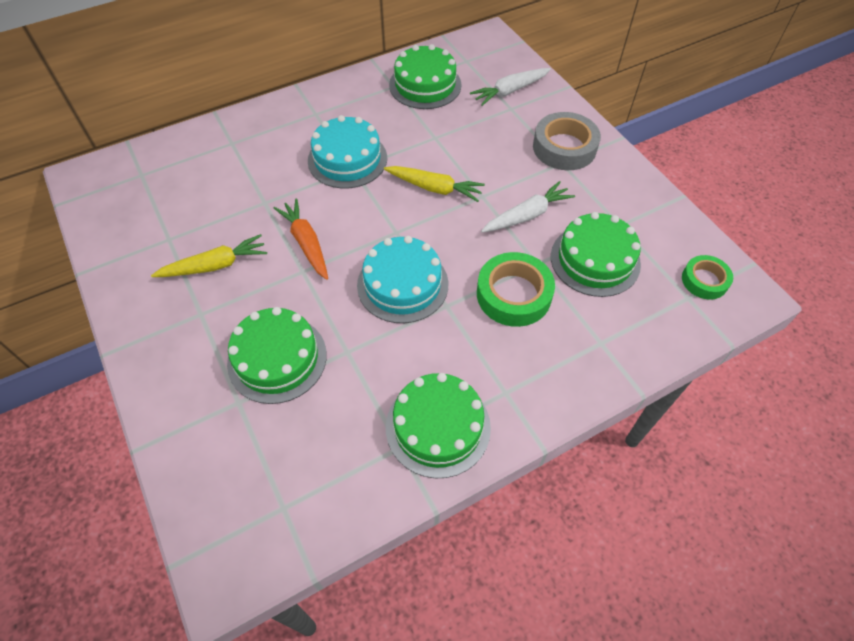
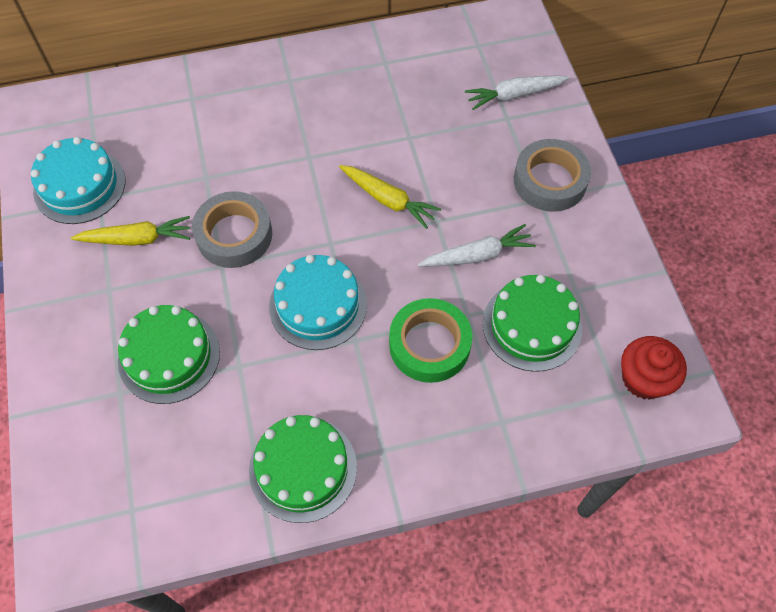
camera: 15 degrees right, 5 degrees up
(306, 243) = (234, 235): orange carrot -> grey tape
(347, 159) = (306, 144): turquoise cake -> turquoise cake (79, 186)
(425, 85) = (421, 68): green cake -> none
(704, 280) = (644, 379): green tape -> red cupcake

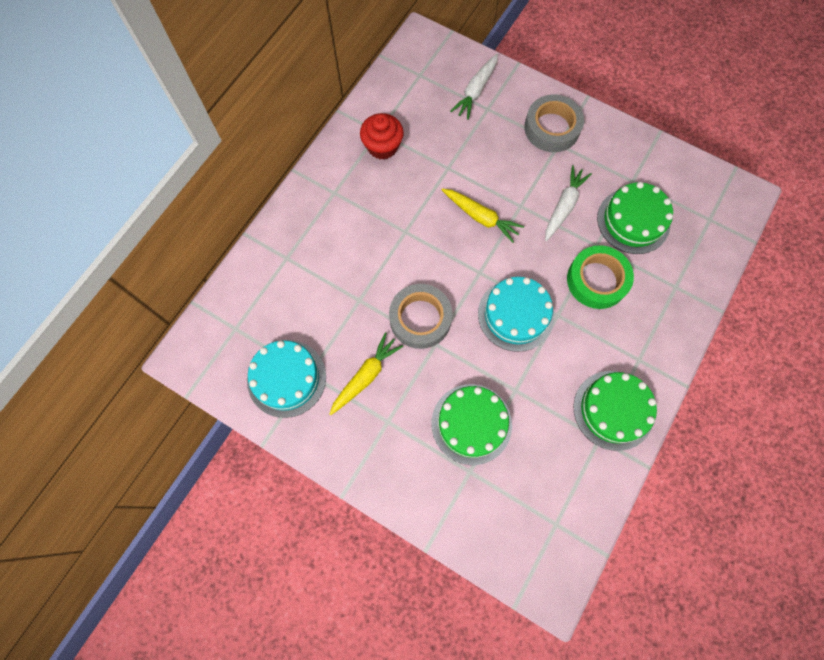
camera: 45 degrees left, 10 degrees up
(388, 200) = (480, 217): yellow carrot -> yellow carrot turned 45 degrees clockwise
(644, 379) = (713, 199): red cupcake -> red cupcake (382, 146)

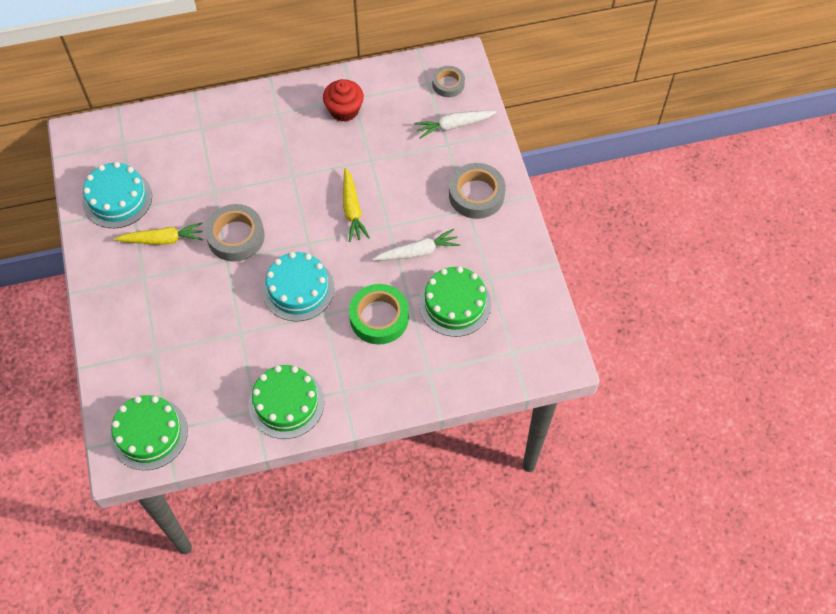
camera: 45 degrees right, 10 degrees down
(435, 63) = (448, 84): none -> grey tape
(471, 424) = (189, 326): green cake -> green cake (149, 433)

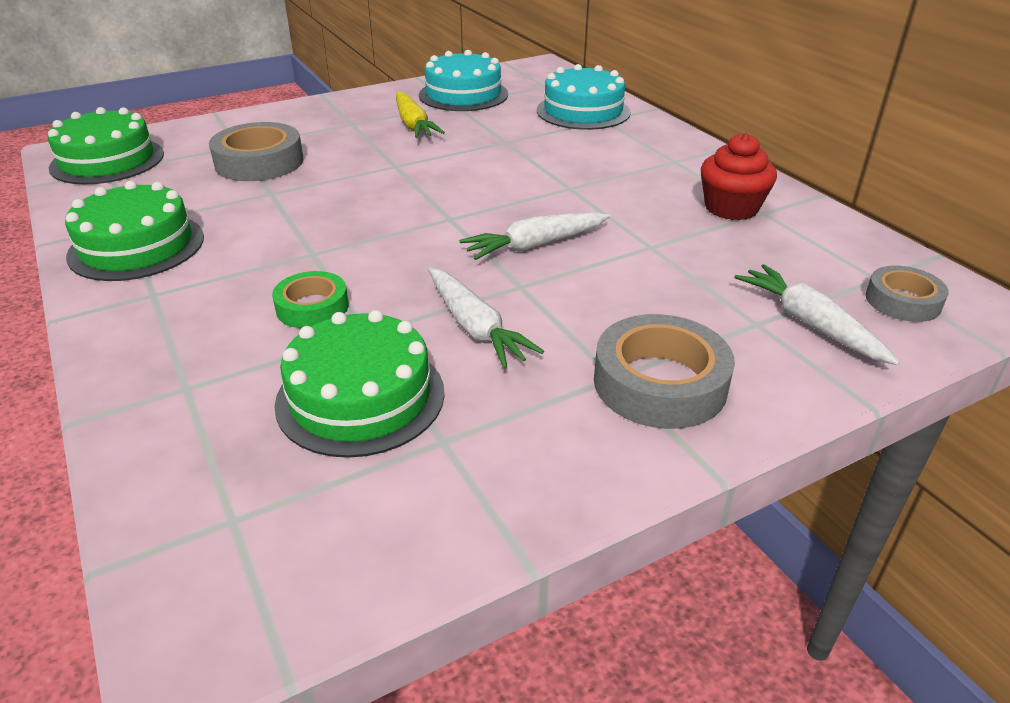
camera: 75 degrees right, 25 degrees down
(236, 236) = (438, 165): grey tape -> grey tape (259, 162)
(298, 289) = (357, 223): turquoise cake -> turquoise cake (583, 111)
(352, 209) = (535, 245): yellow carrot -> white carrot
(379, 317) = (312, 307): green tape -> green tape, size x0.61

